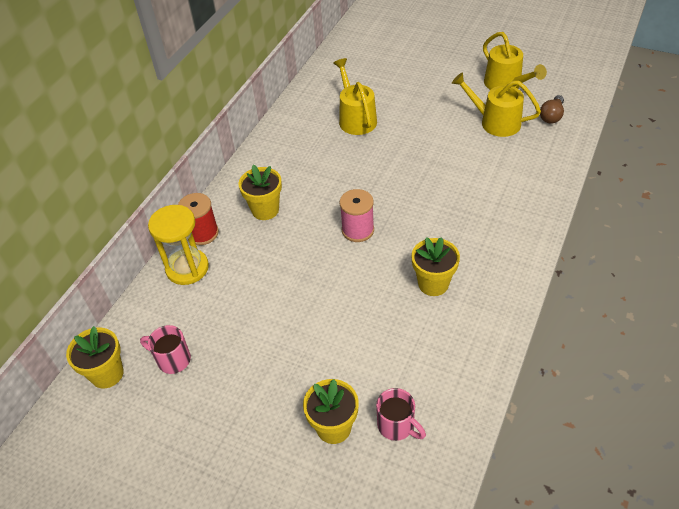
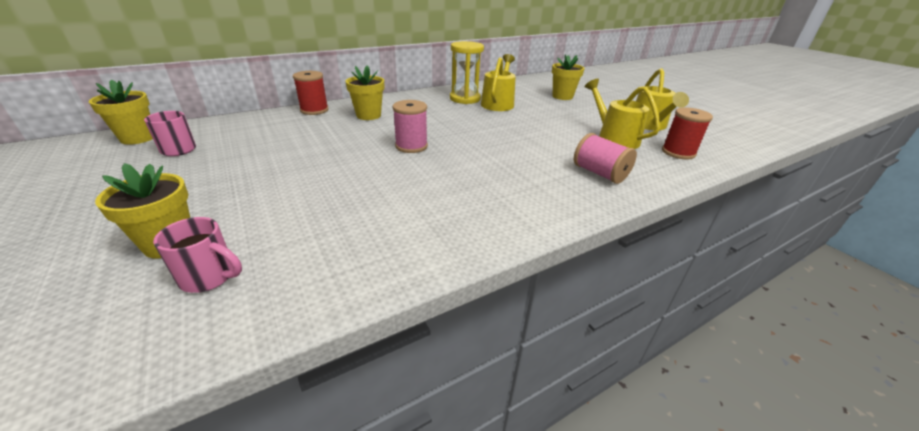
camera: 30 degrees right, 15 degrees down
(187, 268) = (276, 119): yellow hourglass -> yellow hourglass (465, 99)
(397, 426) = (210, 277): pink mug -> pink mug turned 60 degrees counterclockwise
(433, 284) = (419, 198): yellow flower pot -> yellow flower pot (562, 96)
(520, 178) = (599, 173): none -> pink spool
(551, 116) = (678, 152): brown light bulb -> red spool

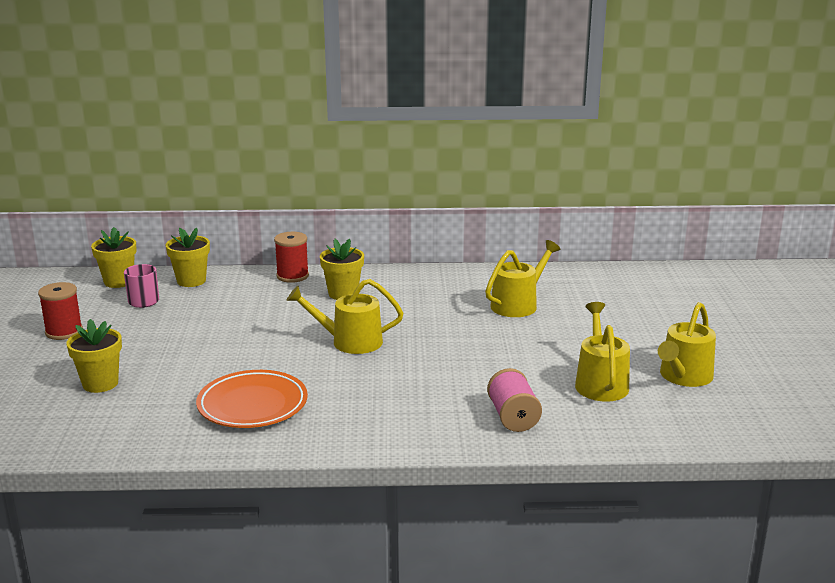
camera: 30 degrees right, 10 degrees down
(210, 277) = (113, 413): pink mug -> none
(378, 220) = (252, 405): none -> orange plate
(411, 146) = (350, 342): pink spool -> yellow watering can
(465, 99) = (482, 290): yellow hourglass -> none
(562, 96) = (626, 310): yellow flower pot -> yellow flower pot (191, 281)
(678, 152) = (655, 418): red spool -> red spool (64, 332)

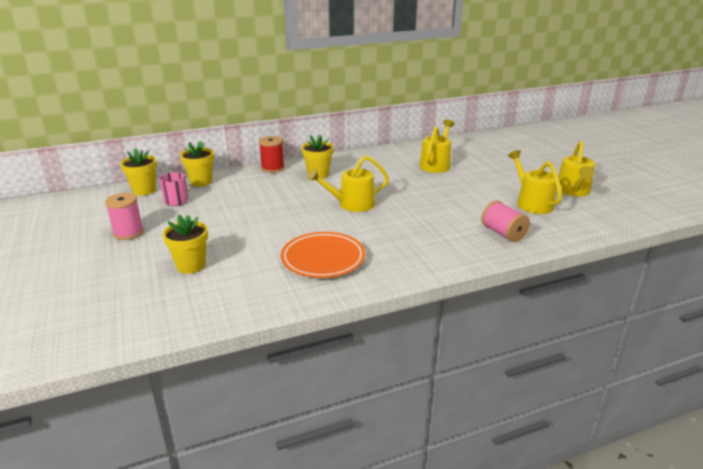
camera: 20 degrees left, 5 degrees up
(64, 332) = (128, 233): red spool -> pink spool

